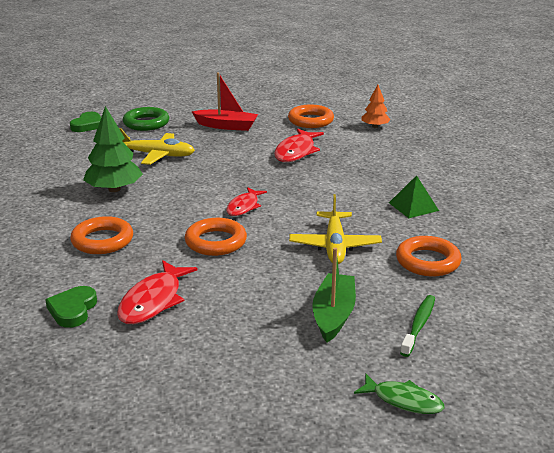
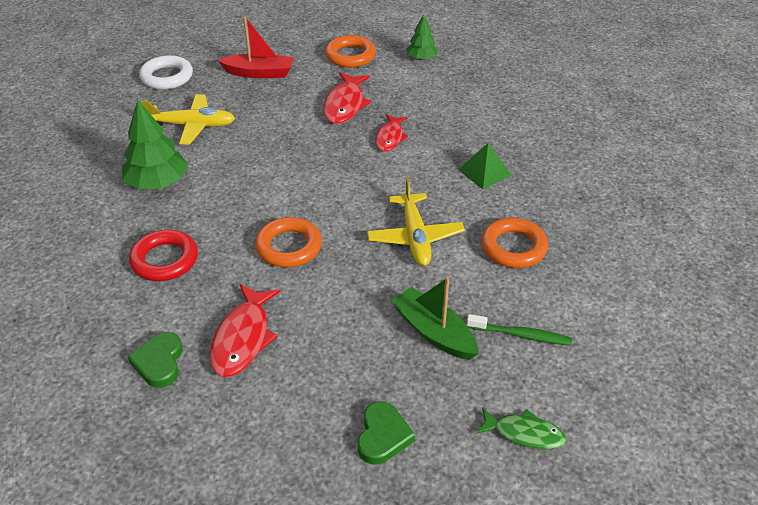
camera: 10 degrees left, 15 degrees up
(88, 125) = (100, 86): green heart -> green heart (383, 436)
(102, 240) = (165, 260): orange ring -> red ring
(146, 123) = (167, 77): green ring -> white ring
(244, 206) = (307, 192): red fish -> red fish (390, 137)
(333, 315) = (434, 332): green boat -> green boat turned 45 degrees counterclockwise
(375, 126) = (421, 58): orange tree -> green tree
(418, 325) = (520, 335): green toothbrush -> green toothbrush turned 90 degrees clockwise

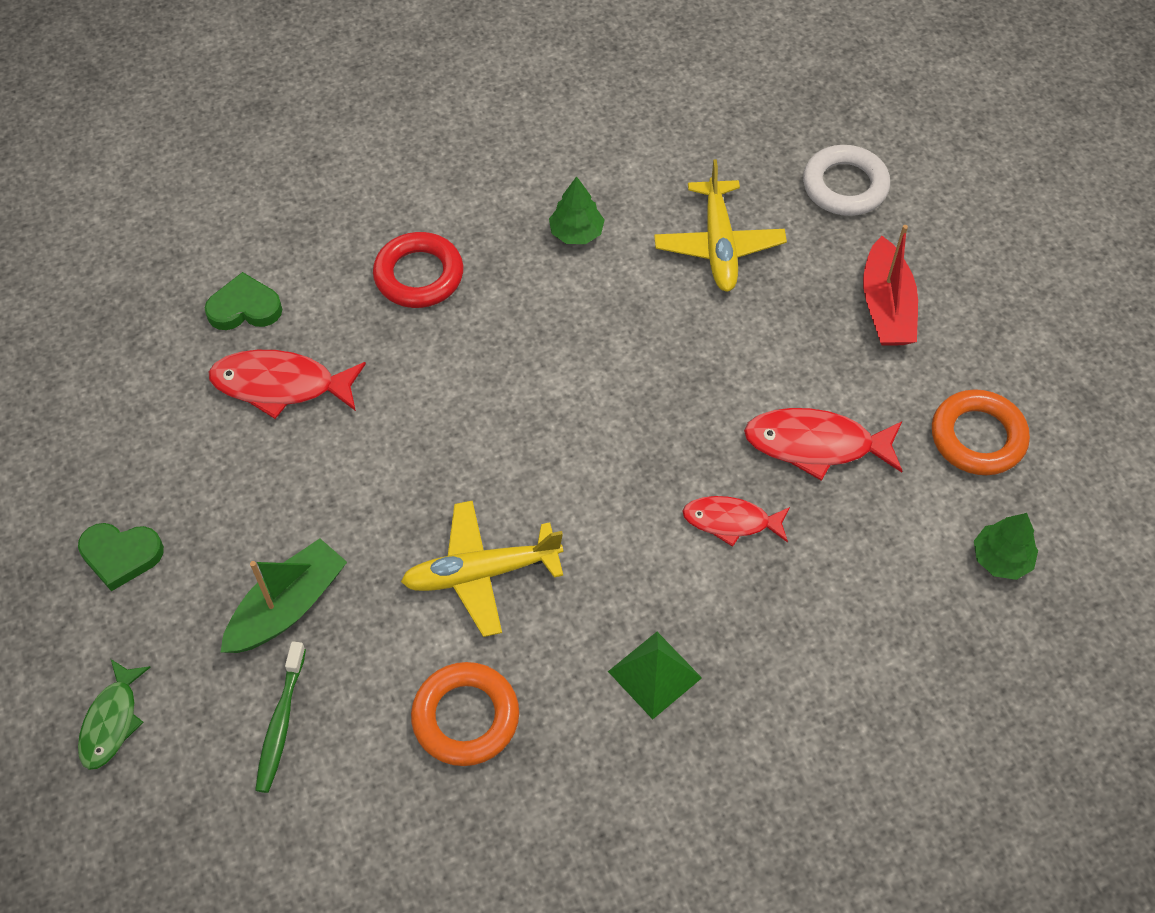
camera: 85 degrees right, 15 degrees up
(157, 182) = (576, 233): green tree -> green tree, size x0.59
(289, 247) = (451, 411): orange ring -> none

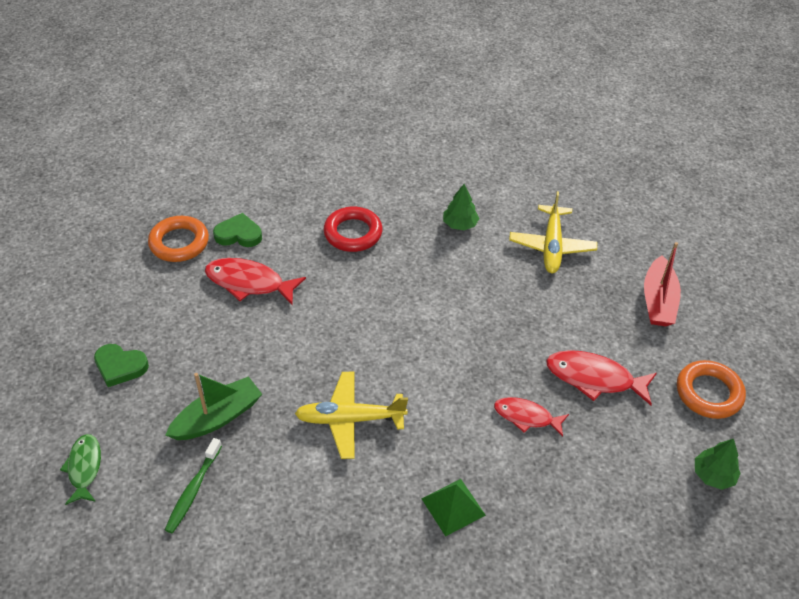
camera: 10 degrees right, 10 degrees down
(112, 721) = (84, 468): green fish -> green fish turned 150 degrees clockwise
(465, 717) = (317, 510): orange ring -> orange ring (179, 243)
(845, 186) = (643, 224): white ring -> none

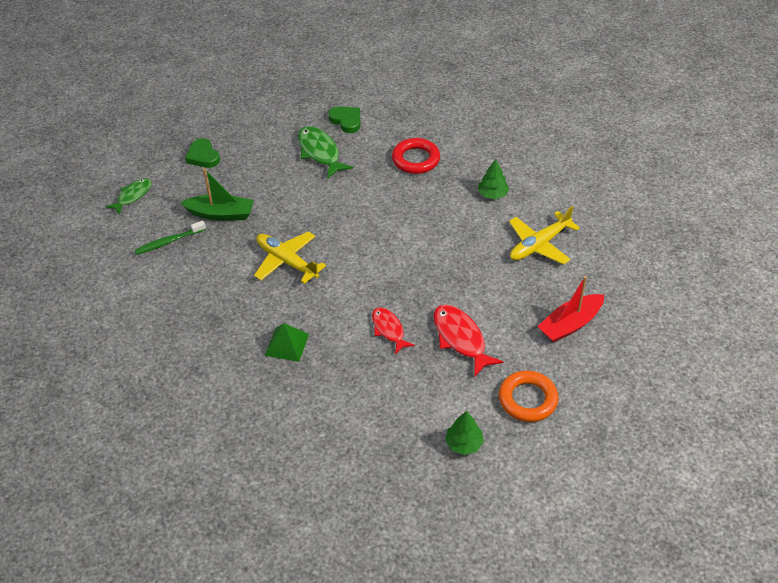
camera: 45 degrees right, 0 degrees up
(179, 243) = (307, 106): orange ring -> none
(249, 283) = (320, 152): red fish -> green fish

